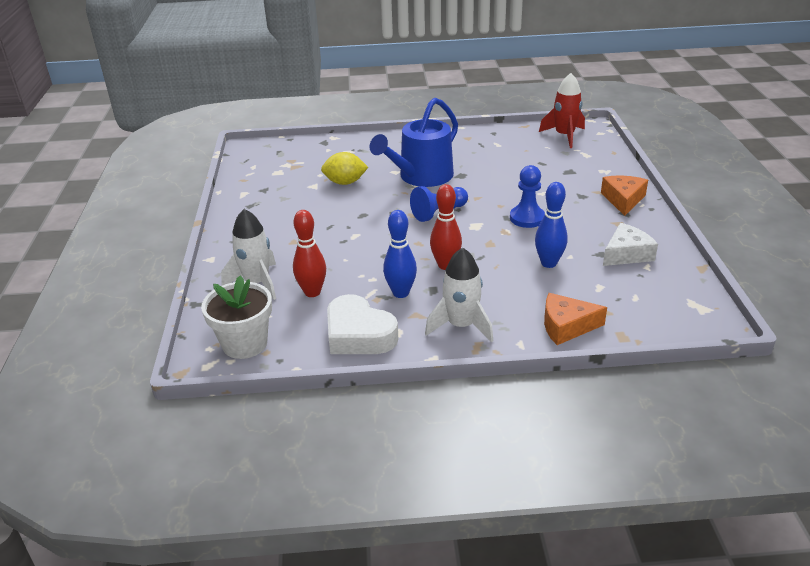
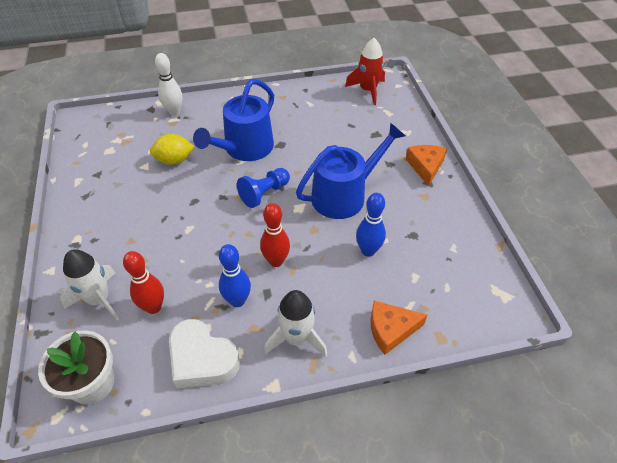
camera: 10 degrees left, 15 degrees up
(348, 145) = (174, 112): none -> white bowling pin
(527, 218) = (344, 195): blue pawn -> blue watering can
(626, 254) = (434, 234): white cheese -> none

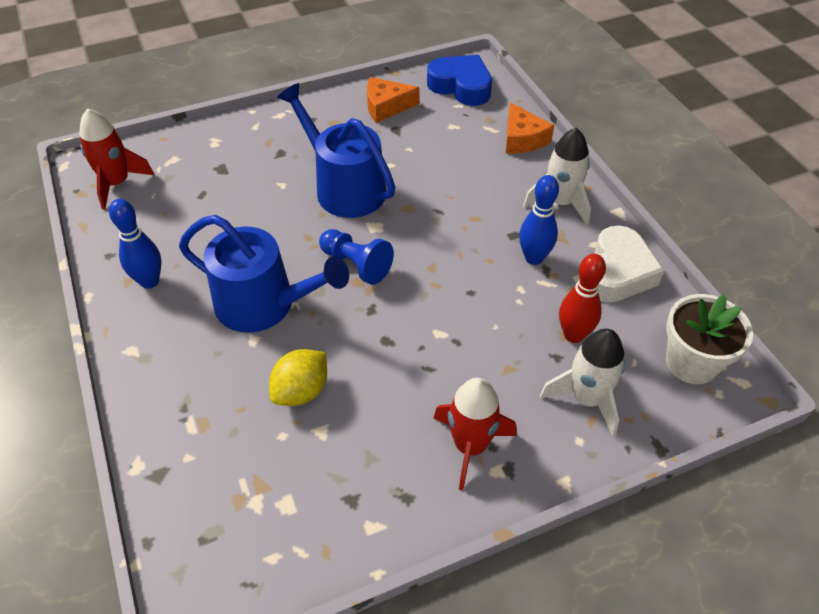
camera: 100 degrees left, 0 degrees up
(99, 229) = (470, 446): none -> red rocket
(174, 112) = (168, 430): white bowling pin -> none
(174, 160) = (301, 391): yellow lemon -> yellow lemon turned 60 degrees clockwise
(276, 261) = (467, 234): red bowling pin -> none
(368, 251) = (428, 161): blue bowling pin -> blue bowling pin (149, 281)
(425, 167) = (282, 123): orange cheese -> orange cheese (386, 106)
(478, 295) = (461, 86): none -> blue heart

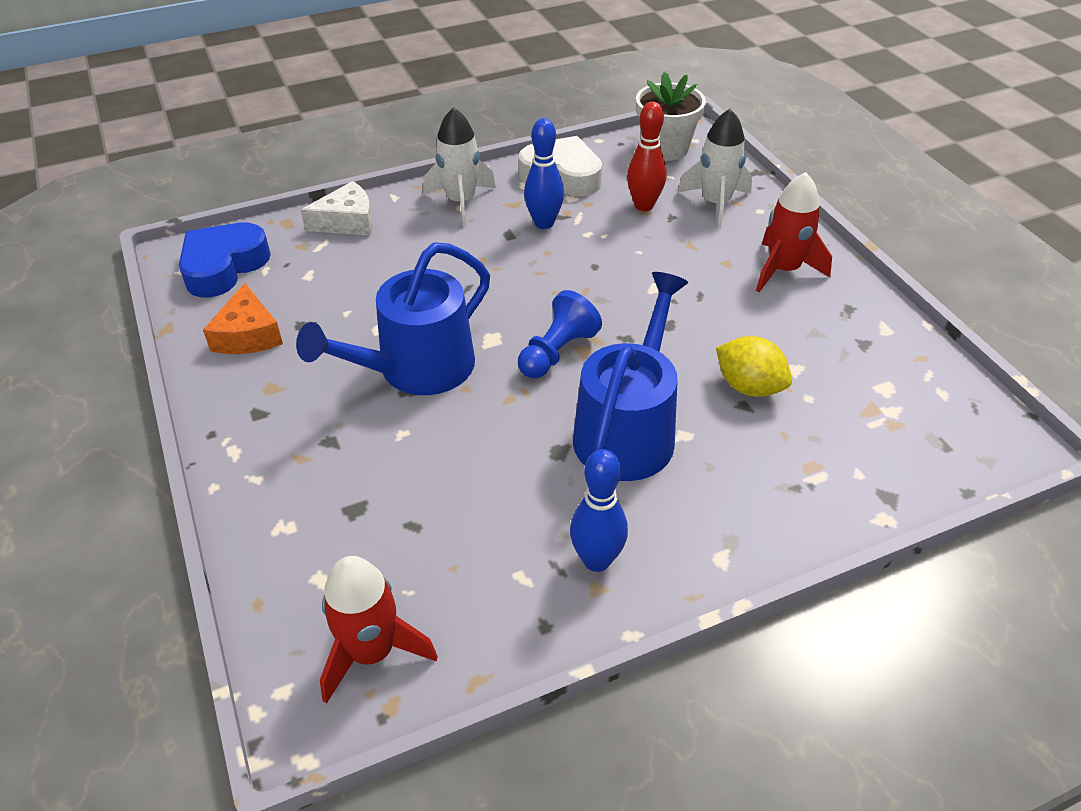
camera: 90 degrees left, 5 degrees down
(522, 139) = (347, 222): orange cheese -> white cheese

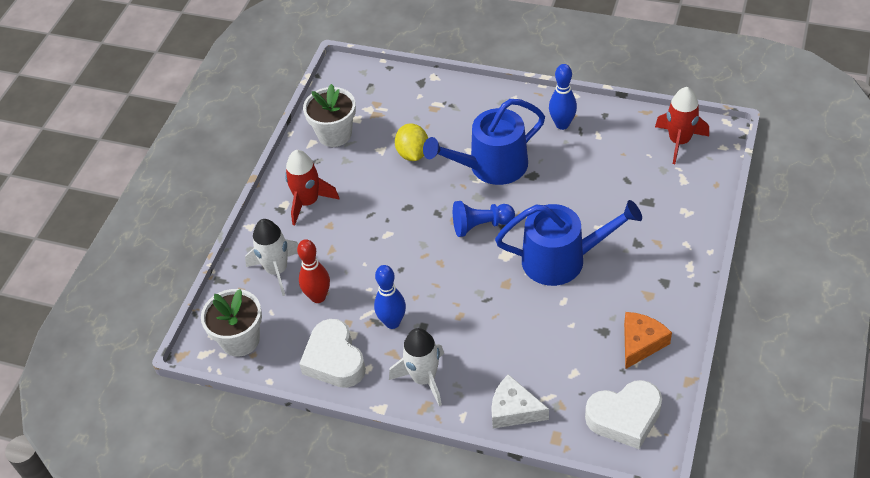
camera: 135 degrees left, 5 degrees up
(224, 266) = (624, 417): blue heart -> white heart
(877, 353) = (334, 134): none -> white flower pot

